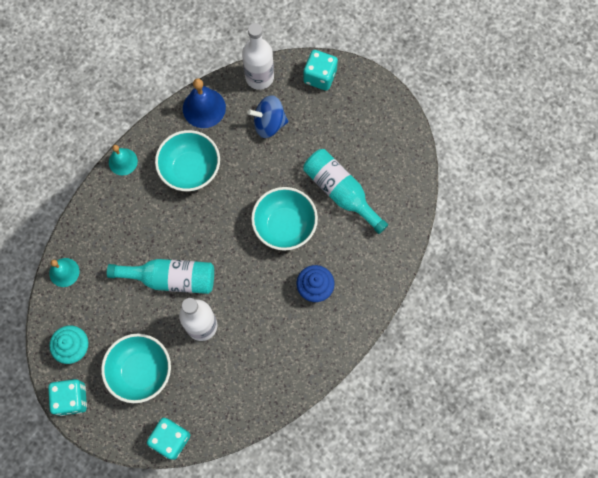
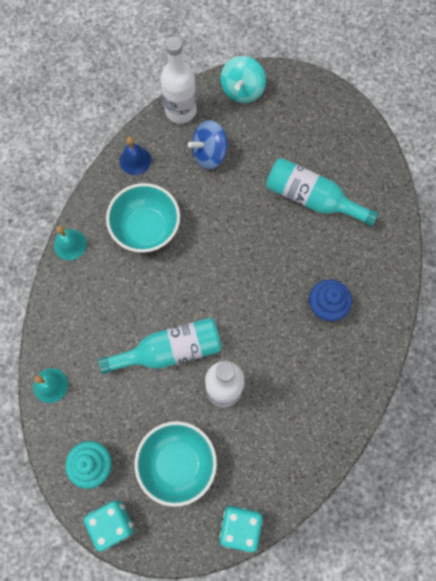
camera: 20 degrees left, 0 degrees up
(204, 108) = (135, 160): blue bell -> blue bell, size x0.66
(285, 226) = (268, 253): turquoise bowl -> none
(320, 76) = (242, 90): turquoise dice -> turquoise spinning top

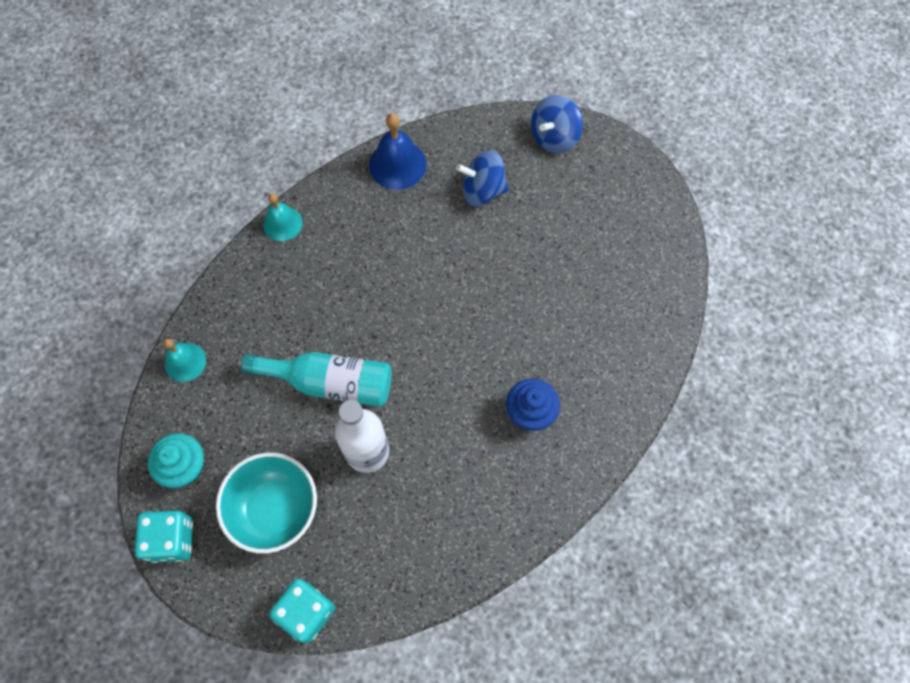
camera: 25 degrees right, 5 degrees down
(135, 160) = (397, 164): blue bell -> blue bell, size x1.52
(146, 228) = (372, 241): turquoise bowl -> none
(180, 111) = (474, 132): white bottle -> none
(242, 90) = (554, 137): turquoise spinning top -> blue spinning top
(312, 198) = (573, 286): turquoise bottle -> none

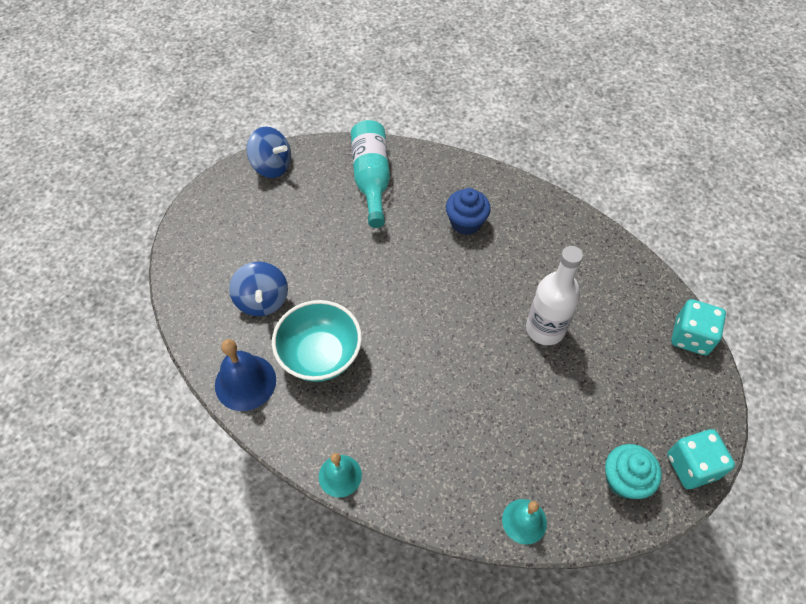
camera: 105 degrees left, 10 degrees down
(275, 509) = (625, 387): turquoise bowl -> turquoise bowl (320, 355)
(330, 382) = (495, 376): turquoise bottle -> turquoise bottle (371, 178)
(554, 137) = (192, 255): blue spinning top -> blue spinning top (272, 166)

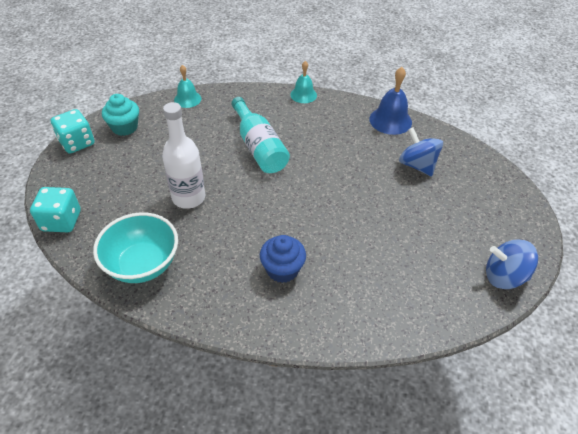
camera: 160 degrees right, 10 degrees down
(320, 355) = (352, 144): turquoise bowl -> turquoise bowl (143, 264)
(371, 178) = (398, 291): turquoise bottle -> turquoise bottle (259, 147)

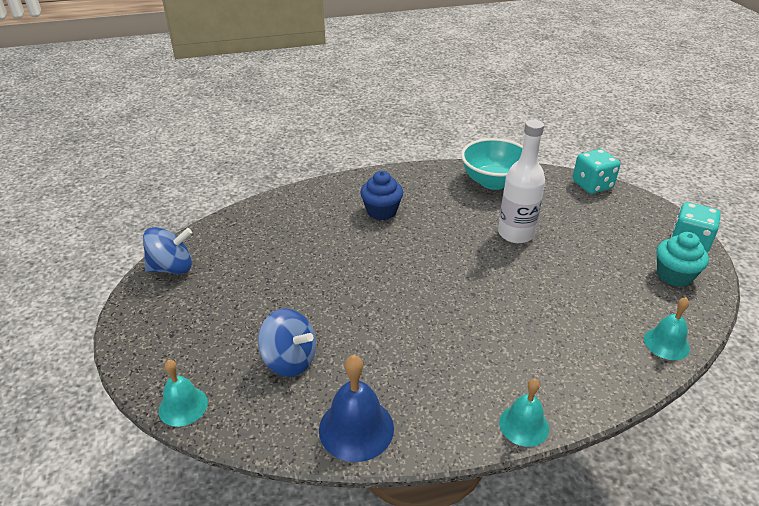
camera: 155 degrees right, 10 degrees down
(259, 147) = (503, 310): turquoise bottle -> none
(489, 162) = (183, 406): none -> turquoise bell

